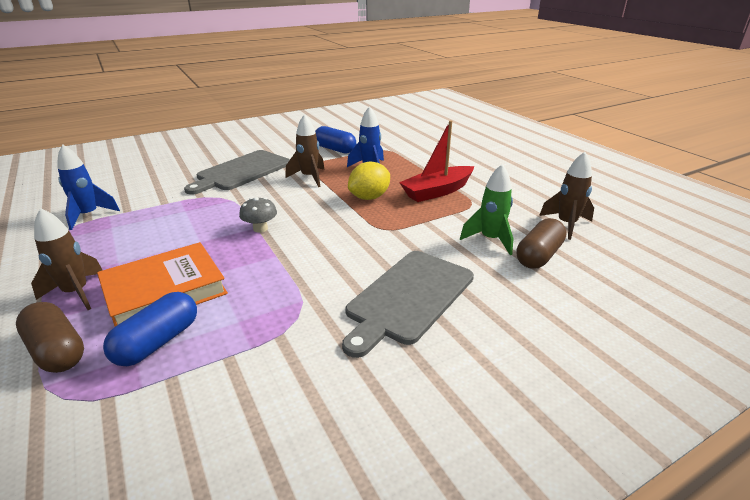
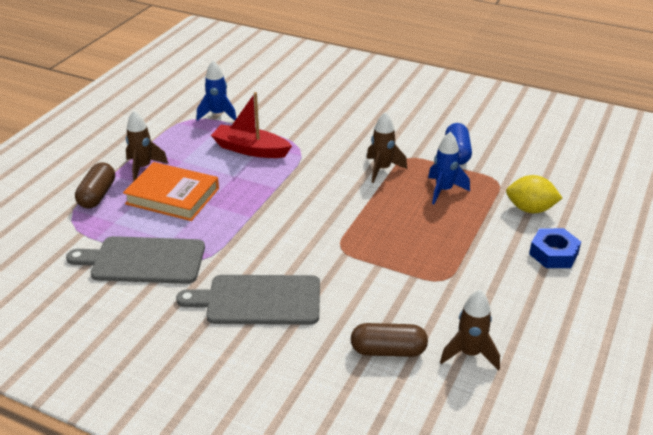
camera: 55 degrees right, 5 degrees up
(158, 342) = (129, 223): blue capsule -> none
(241, 171) = (350, 132): grey cutting board -> grey cutting board (143, 260)
(260, 228) = (277, 190): grey mushroom -> none
(369, 197) = (385, 217): yellow lemon -> yellow lemon (530, 209)
(437, 191) = (443, 250): red boat -> red boat (250, 149)
(483, 162) = (553, 254): none -> blue nut
(490, 240) = (386, 313): green rocket -> none

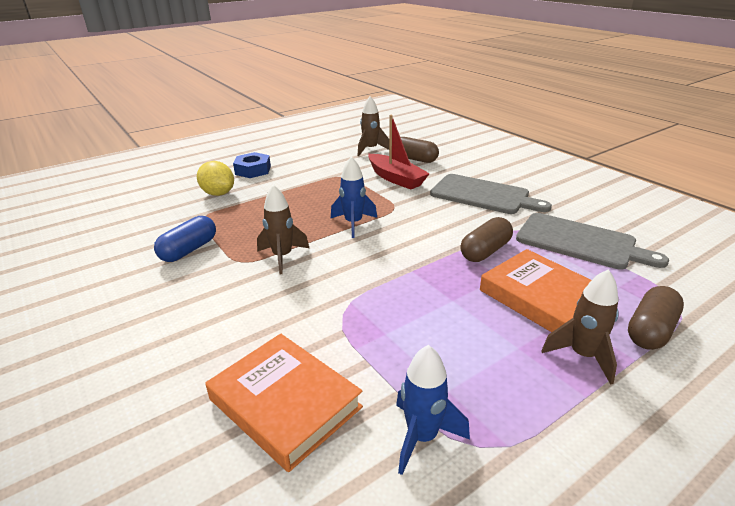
camera: 150 degrees left, 5 degrees down
(227, 223) = (485, 251): none -> brown capsule
(250, 149) = (409, 334): red boat -> red boat (396, 178)
(290, 107) = (285, 403): none -> orange book
(444, 190) = (257, 223): blue rocket -> blue rocket (353, 224)

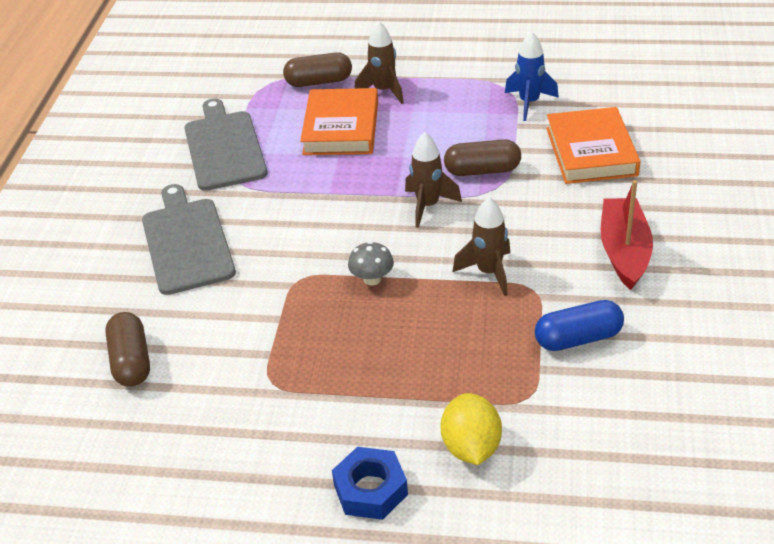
camera: 135 degrees left, 10 degrees up
(353, 224) = (372, 279): blue rocket -> grey mushroom
(370, 149) = (141, 433): brown rocket -> brown rocket (428, 206)
(396, 178) = (220, 331): red boat -> red boat (624, 251)
(485, 251) = (309, 180): brown capsule -> brown capsule (482, 170)

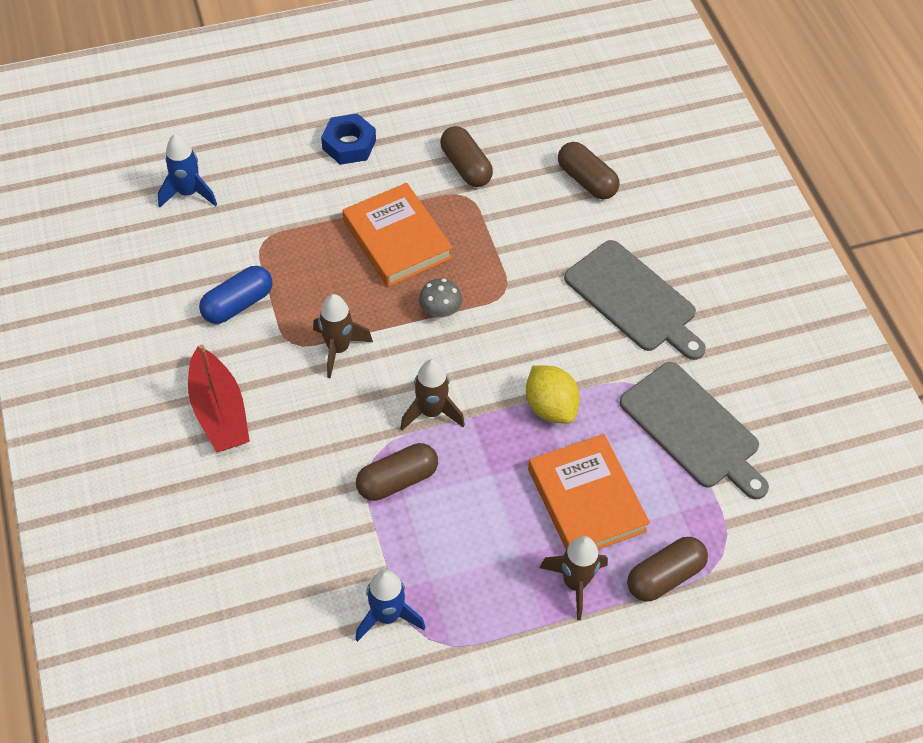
camera: 150 degrees right, 15 degrees up
(248, 416) = (466, 167): none -> brown capsule
(471, 447) = (291, 192): yellow lemon -> yellow lemon (550, 407)
(591, 152) = (288, 547): orange book -> orange book (397, 240)
(603, 485) = (188, 193): none -> blue rocket

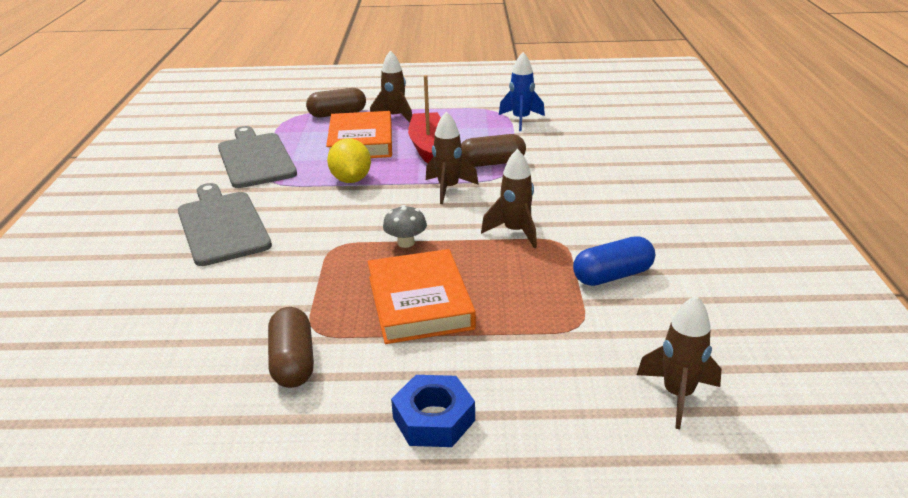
camera: 160 degrees left, 25 degrees down
(188, 193) = (677, 395): blue rocket -> brown rocket
(219, 411) = (633, 211): red boat -> red boat (428, 146)
(586, 180) = (165, 322): brown capsule -> none

